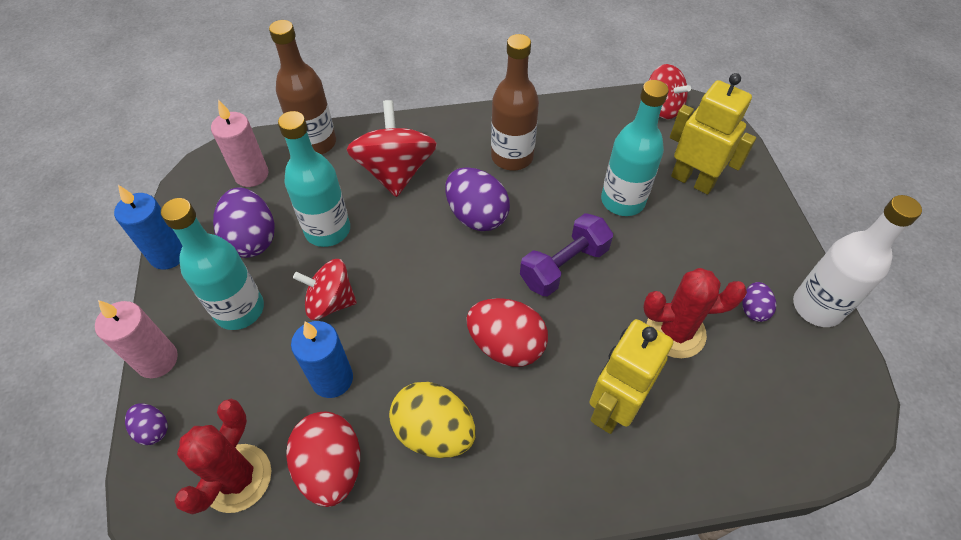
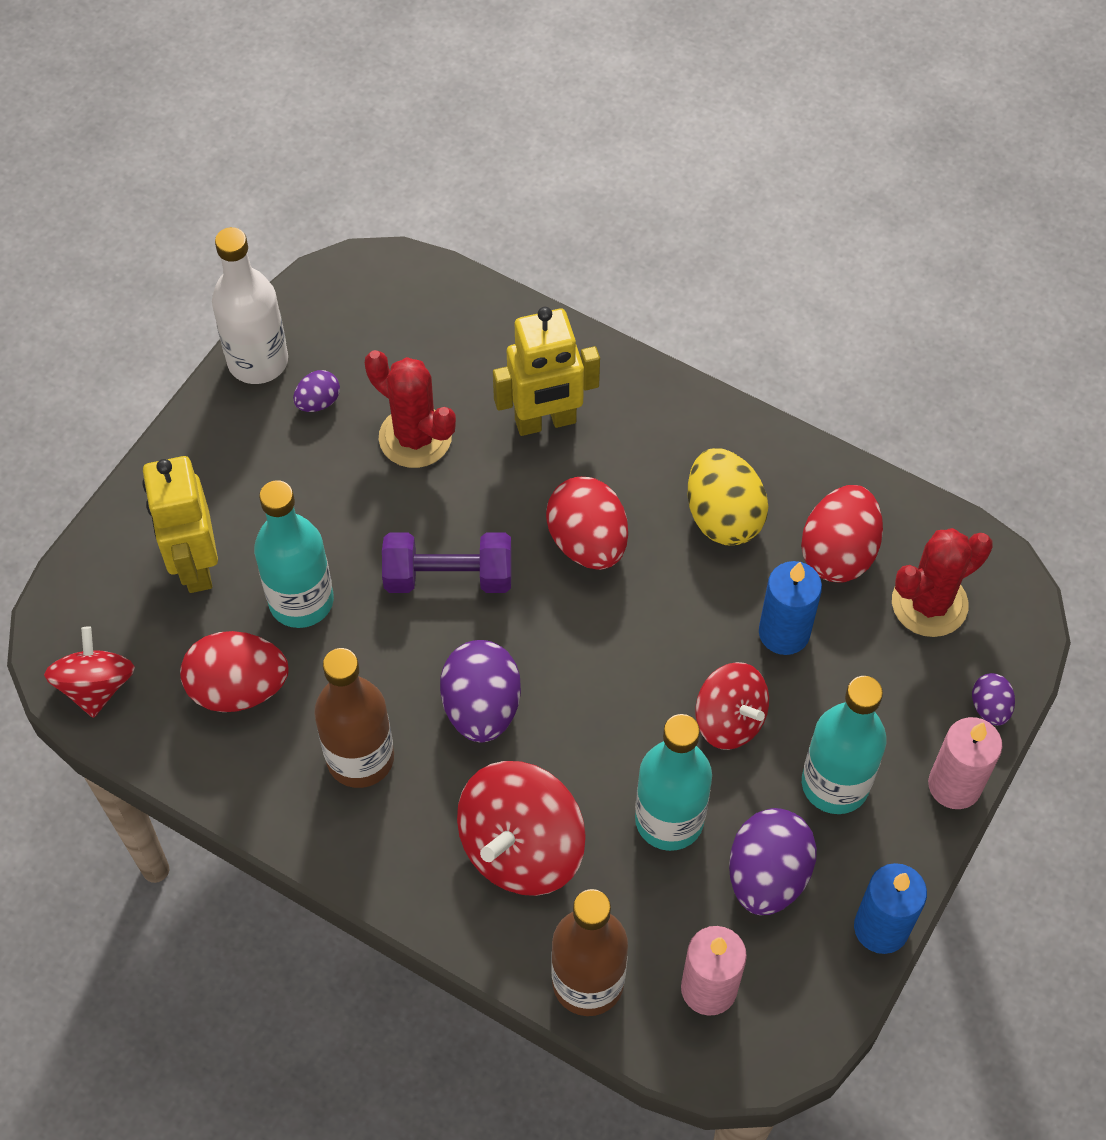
camera: 140 degrees left, 5 degrees up
(601, 146) = (238, 688): none -> red egg

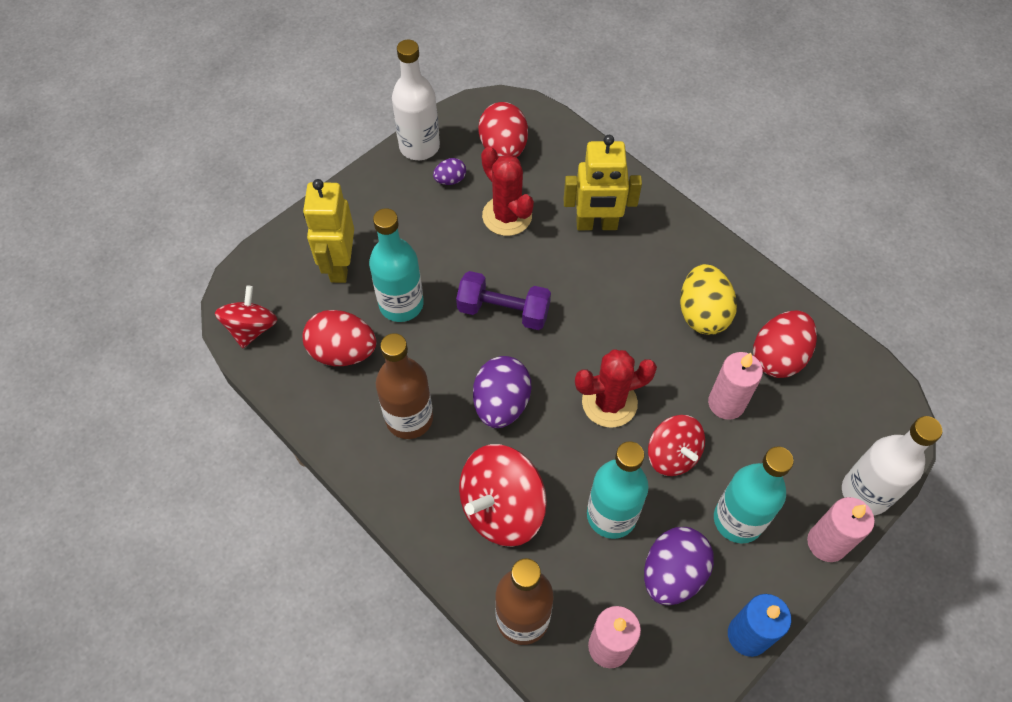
camera: 15 degrees right, 0 degrees up
(587, 542) = (604, 310): red egg -> red egg (503, 148)
(784, 633) = (726, 403): blue candle -> pink candle
(929, 603) = (836, 407): red cactus -> red cactus (609, 402)
(989, 707) = (865, 492): purple egg -> white bottle

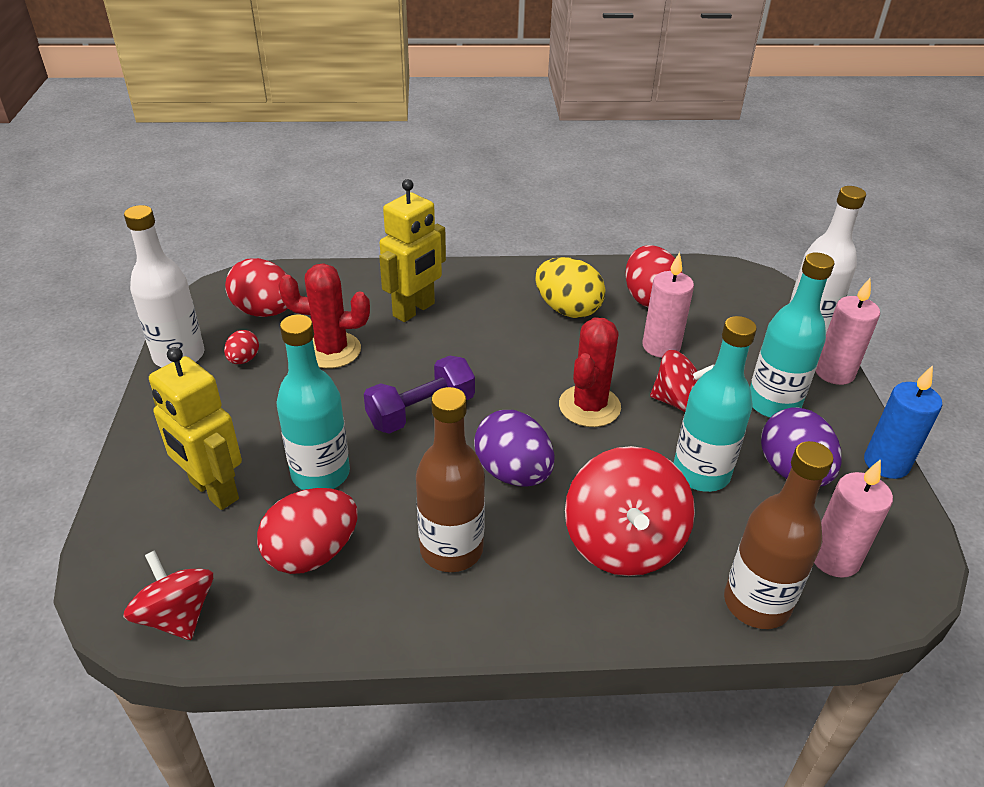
camera: 50 degrees left, 20 degrees down
(450, 180) = (243, 359): purple egg -> red egg

